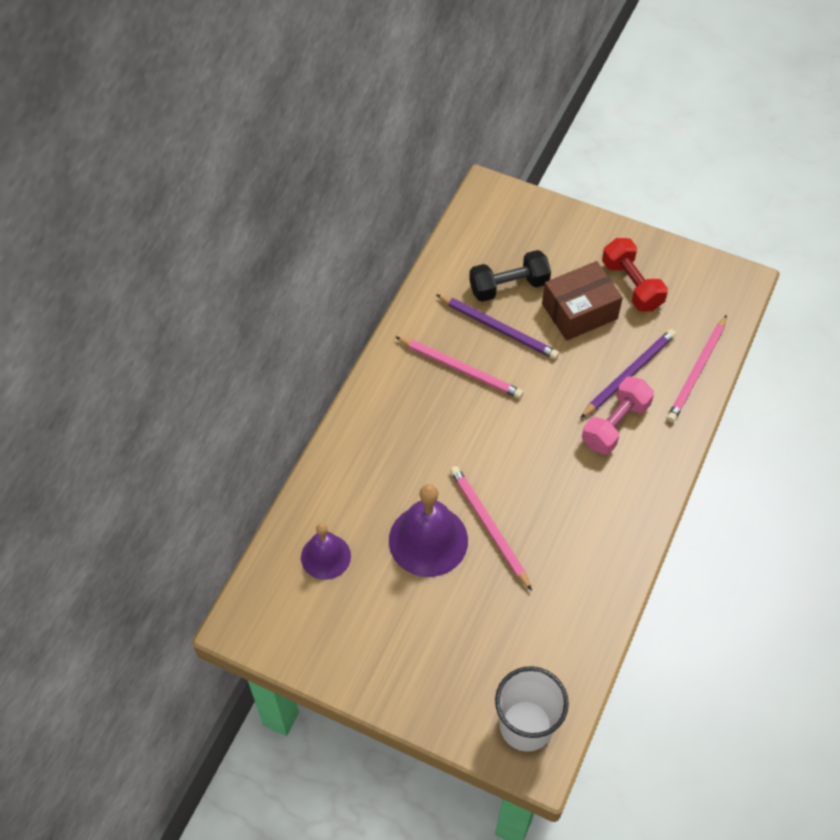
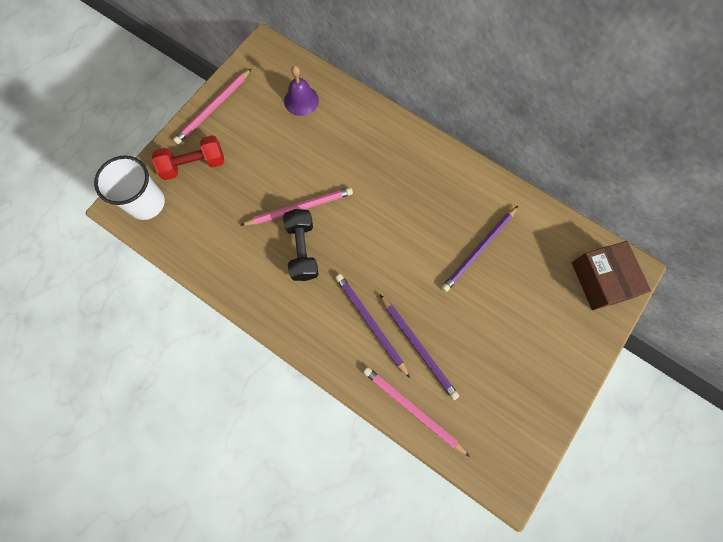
camera: 100 degrees right, 15 degrees up
(428, 540) = (298, 165): purple bell -> none
(461, 369) = (442, 213): pink pencil -> pink pencil (213, 108)
(508, 286) = (522, 267): black dumbbell -> black dumbbell (302, 250)
(579, 311) = (489, 321): brown box -> brown box (601, 280)
(615, 424) = (370, 323): pink dumbbell -> purple pencil
(631, 285) = (514, 375): red dumbbell -> red dumbbell (194, 165)

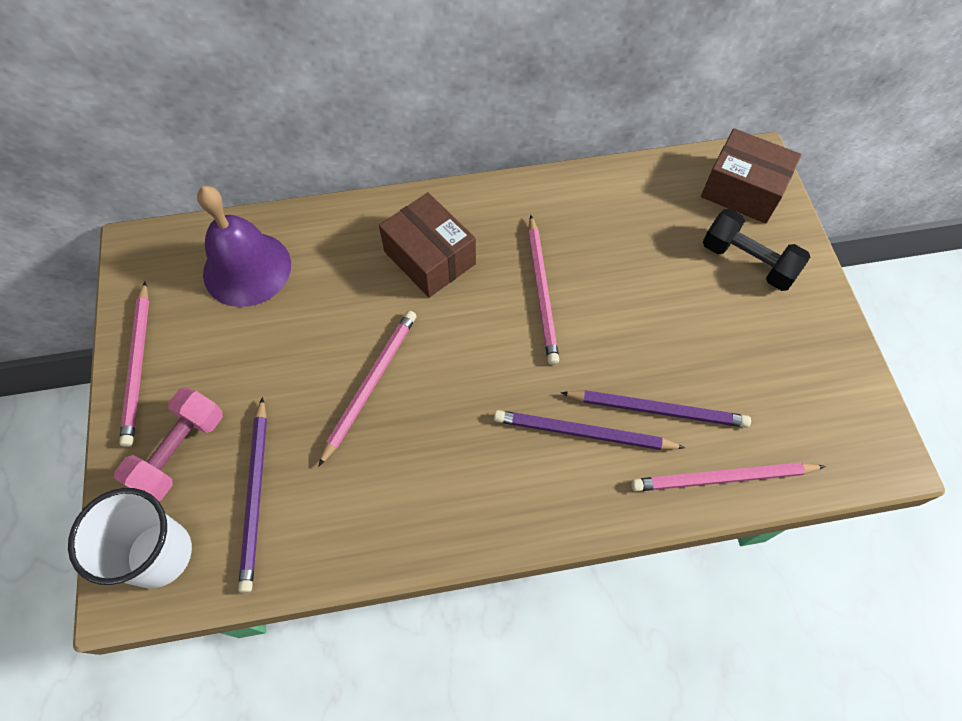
camera: 45 degrees left, 10 degrees down
(194, 165) = (180, 451): red dumbbell -> pink dumbbell
(301, 100) = (247, 269): purple bell -> purple bell, size x1.60
(302, 250) = (423, 426): black dumbbell -> black dumbbell (747, 261)
(390, 169) = (430, 257): none -> brown box
(427, 236) = (542, 291): none -> pink pencil
(479, 250) = (607, 260): purple pencil -> purple pencil (256, 495)

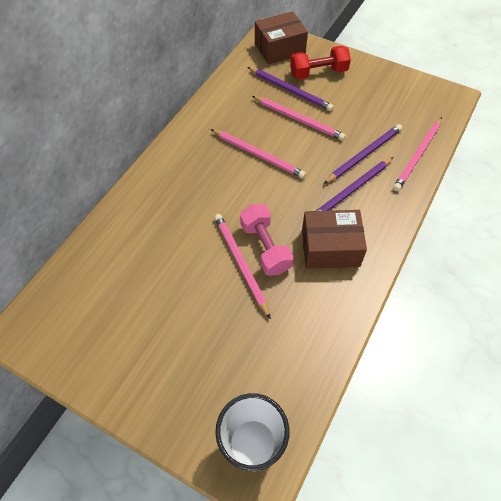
camera: 50 degrees left, 5 degrees down
(138, 365) = (108, 382): pink pencil -> pink pencil (299, 119)
(180, 451) = (193, 391): pink dumbbell -> pink dumbbell (265, 247)
(247, 269) = (101, 279): purple bell -> none
(256, 495) = (259, 364): purple pencil -> purple pencil (290, 90)
(430, 257) = (189, 187): brown box -> brown box (330, 248)
(747, 261) = (318, 73): black dumbbell -> red dumbbell

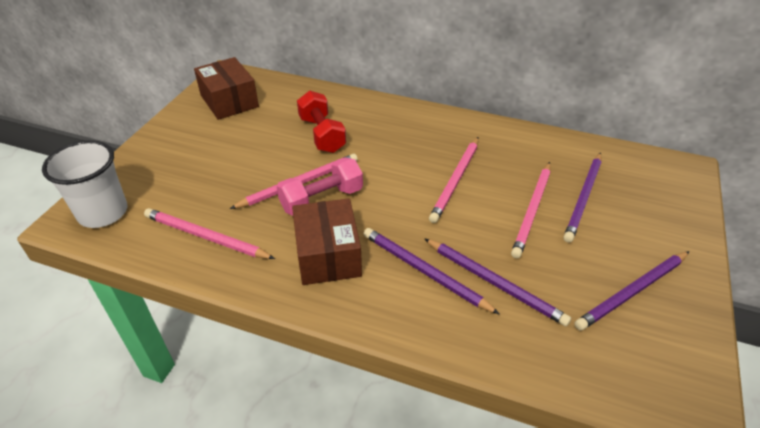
camera: 80 degrees right, 15 degrees down
(279, 49) = (661, 181): brown box -> brown box (229, 101)
(318, 73) = (638, 223): red dumbbell -> red dumbbell (322, 134)
(374, 94) = (632, 292): none -> purple pencil
(417, 156) = (519, 352): pink pencil -> pink pencil (205, 237)

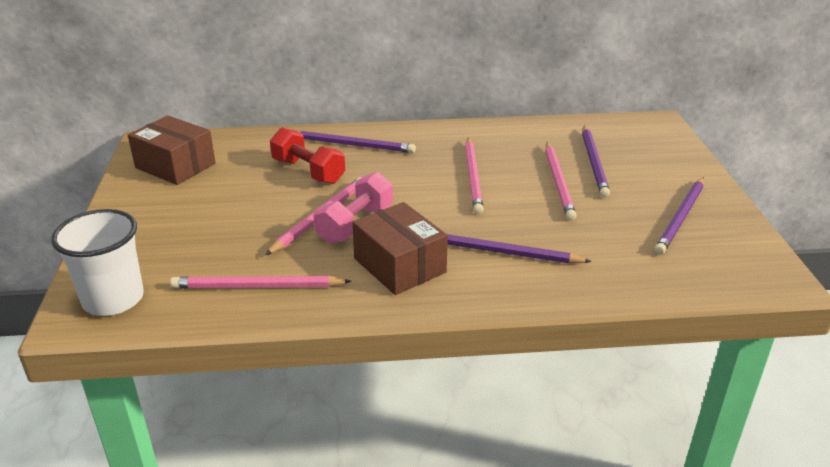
camera: 25 degrees left, 10 degrees down
(495, 283) = (568, 243): purple pencil -> purple pencil (352, 145)

